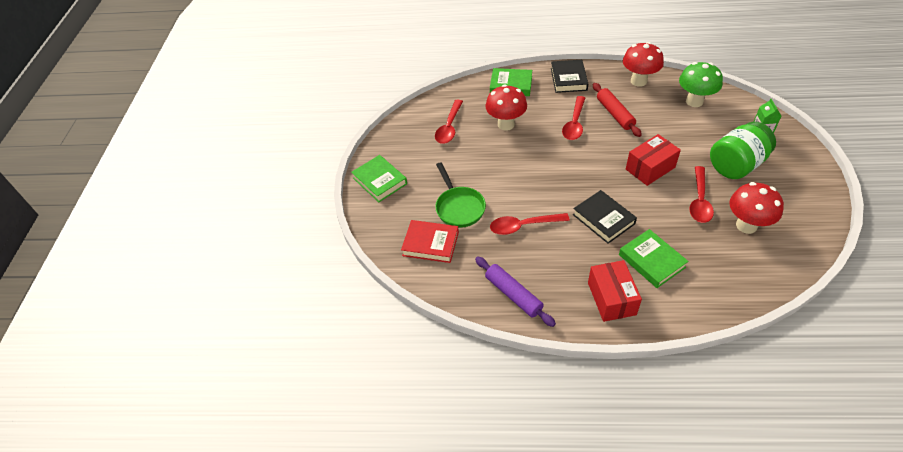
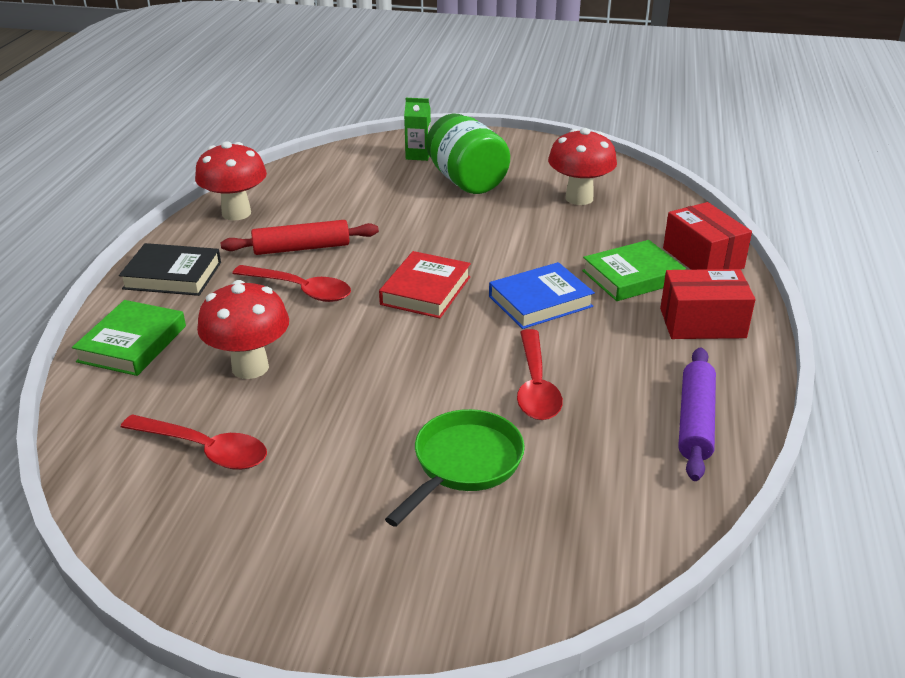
camera: 85 degrees left, 15 degrees down
(380, 181) = (327, 596): green book -> none
(430, 244) = (557, 520): red book -> red book (426, 290)
(459, 207) = (464, 464): green pan -> green pan turned 45 degrees counterclockwise
(513, 295) = (695, 421): purple rolling pin -> purple rolling pin turned 45 degrees counterclockwise
(603, 219) = (540, 301): black book -> blue book
(650, 168) = (444, 242): red box -> red box (702, 258)
(694, 101) = (319, 181): green mushroom -> none
(699, 201) = (525, 219): red spoon -> none

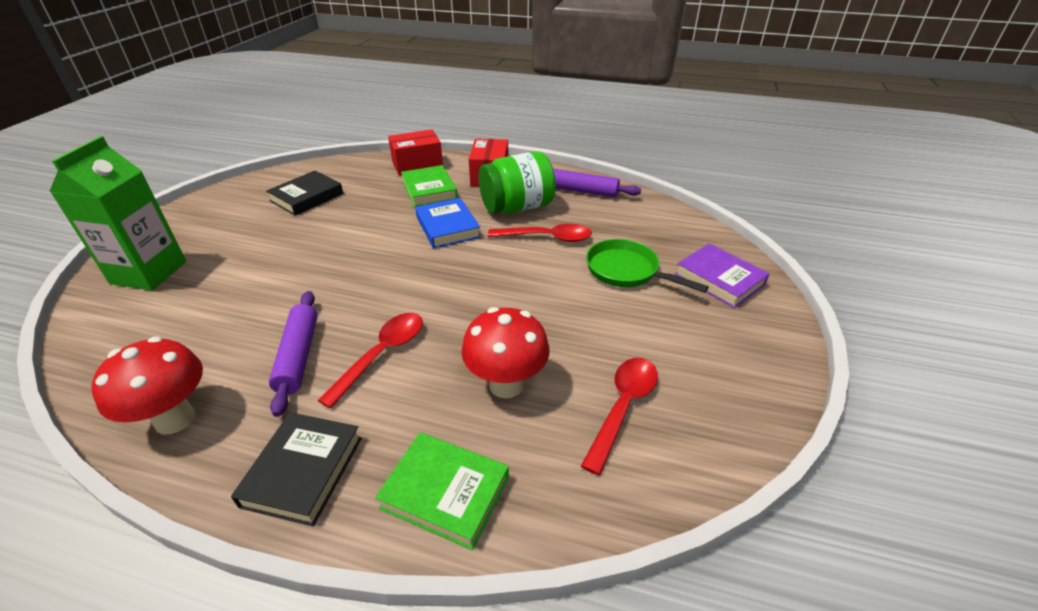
camera: 85 degrees left, 5 degrees up
(301, 248) = (298, 356): red rolling pin -> purple rolling pin
(418, 155) = (149, 272): green carton -> green carton, size x2.07
(426, 290) = (413, 278): red book -> none
(455, 571) = (719, 279): none -> purple book
(466, 181) = (233, 247): green jar -> green jar (517, 207)
(579, 198) = (307, 197): red mushroom -> black book

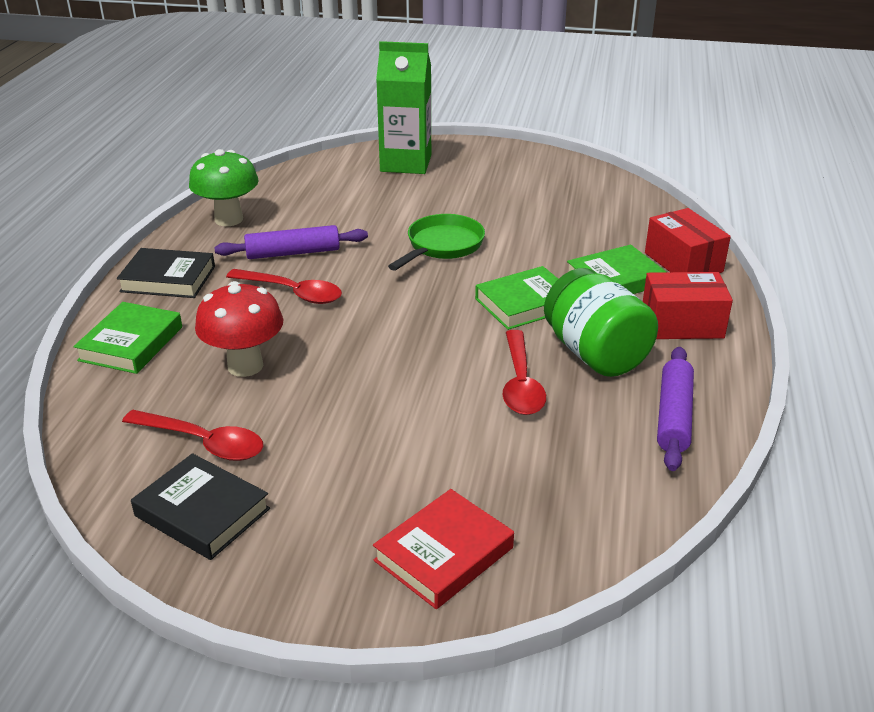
camera: 85 degrees right, 5 degrees down
(175, 419) = (229, 219): red mushroom -> green mushroom
(307, 197) = (563, 205): black book -> black book (202, 512)
(447, 227) = (525, 304): blue book -> green book
(626, 271) = (451, 456): green pan -> green pan (442, 246)
(719, 279) = (444, 554): purple book -> red book

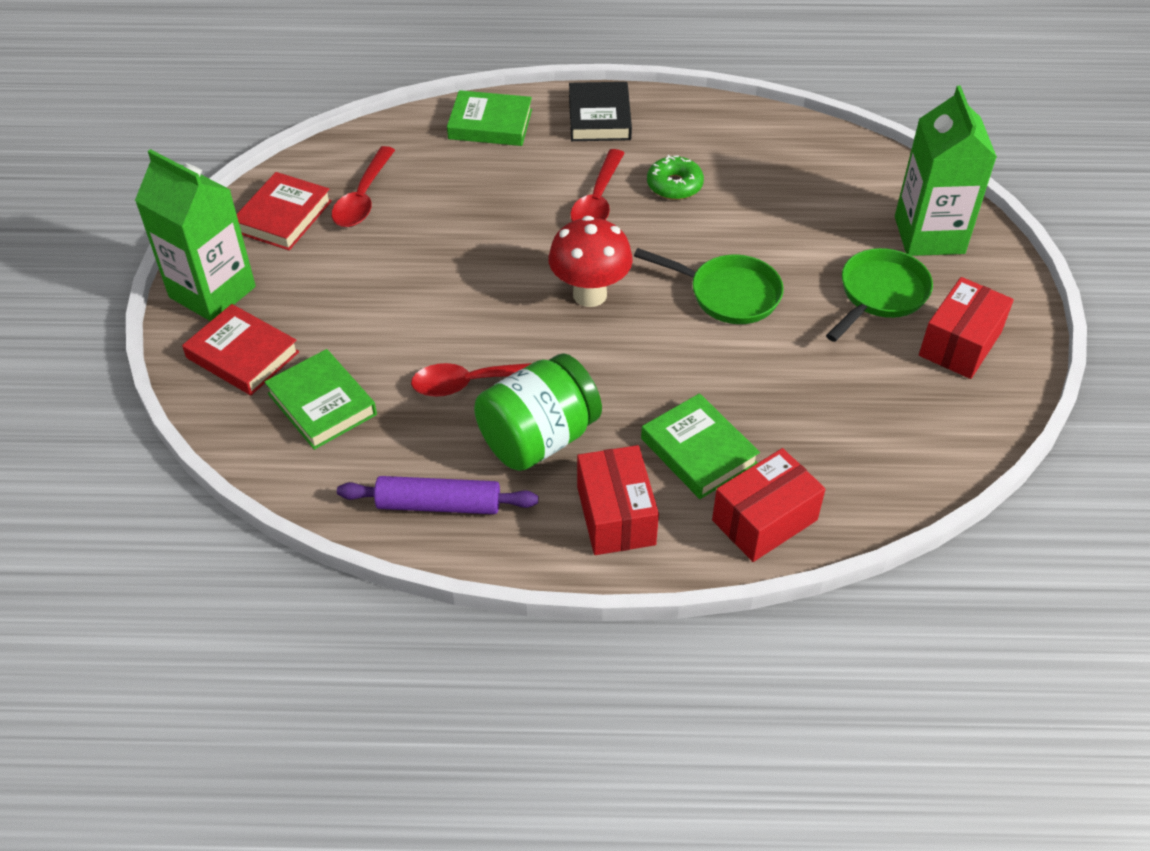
camera: 80 degrees right, 15 degrees up
(202, 512) = (283, 216): black book -> red book
(229, 219) = (728, 127): green mushroom -> none
(245, 366) = (470, 197): red mushroom -> red mushroom (590, 294)
(293, 253) = (674, 185): purple rolling pin -> green donut
(320, 583) = (212, 292): none -> green carton
(462, 189) = (880, 294): none -> green pan
(520, 171) = (960, 344): none -> red box
(525, 304) = (623, 375): green book -> green book (322, 404)

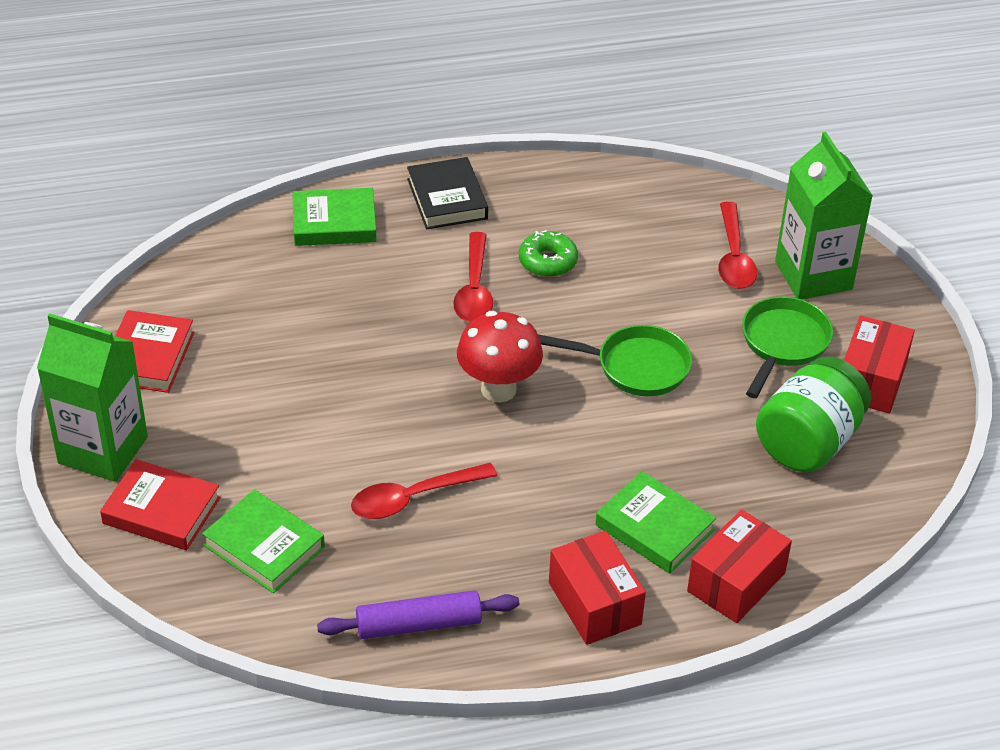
camera: 15 degrees left, 5 degrees down
(363, 197) = (227, 323): red spoon -> red spoon (734, 257)
(538, 438) = (495, 542): green jar -> green jar (808, 442)

